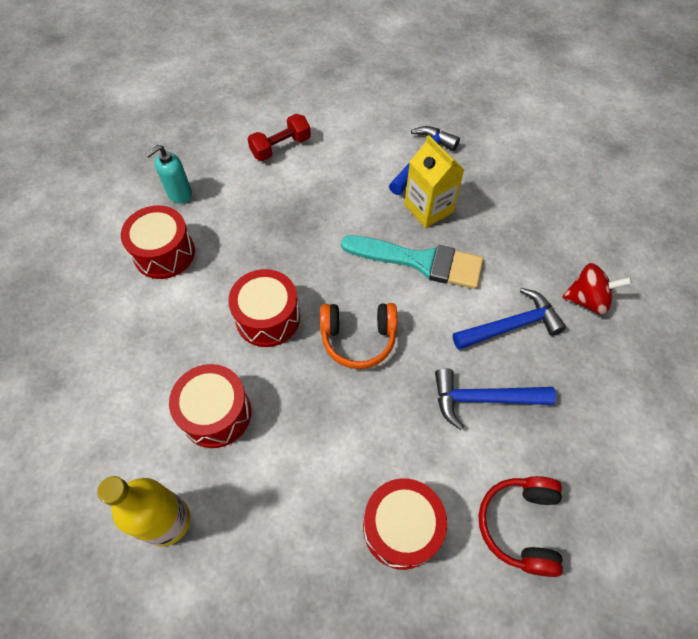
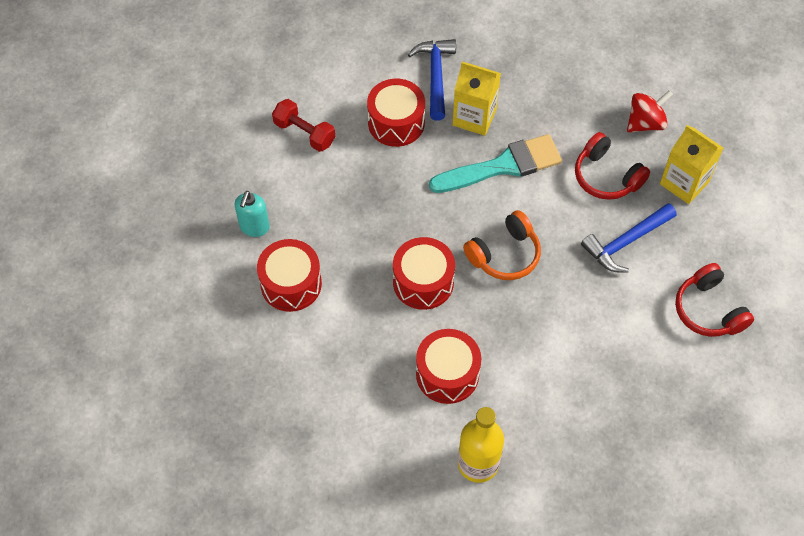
camera: 35 degrees left, 0 degrees up
(281, 147) = (304, 133): red dumbbell -> red dumbbell turned 75 degrees counterclockwise
(401, 527) = (636, 362): red drum -> red drum (396, 122)
(511, 326) = (606, 176): blue hammer -> red headphones
(587, 378) = (684, 183): none -> yellow carton

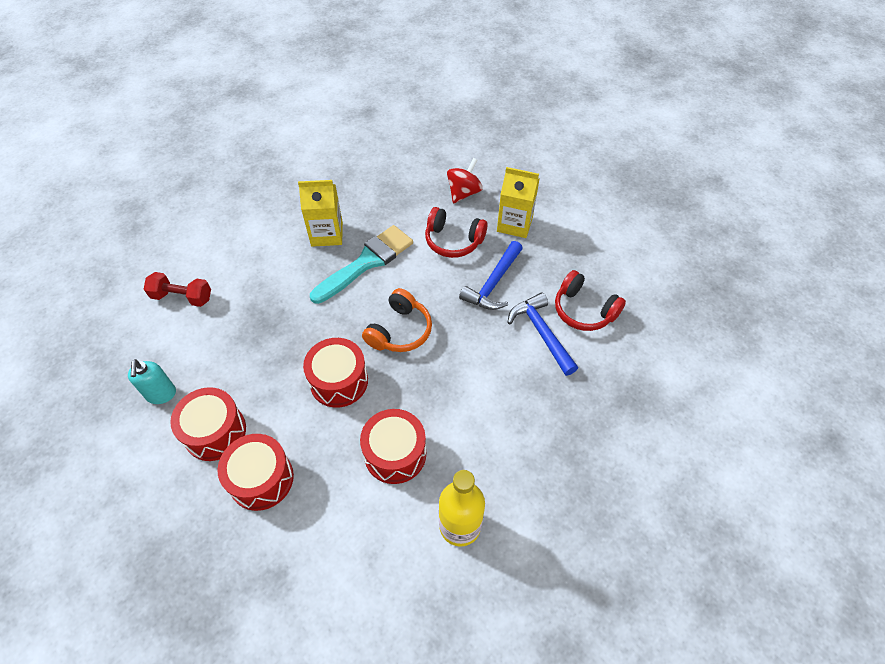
camera: 25 degrees left, 5 degrees down
(396, 122) = (262, 261): red drum -> red drum (261, 479)
(435, 76) = (281, 215): blue hammer -> blue hammer (541, 333)

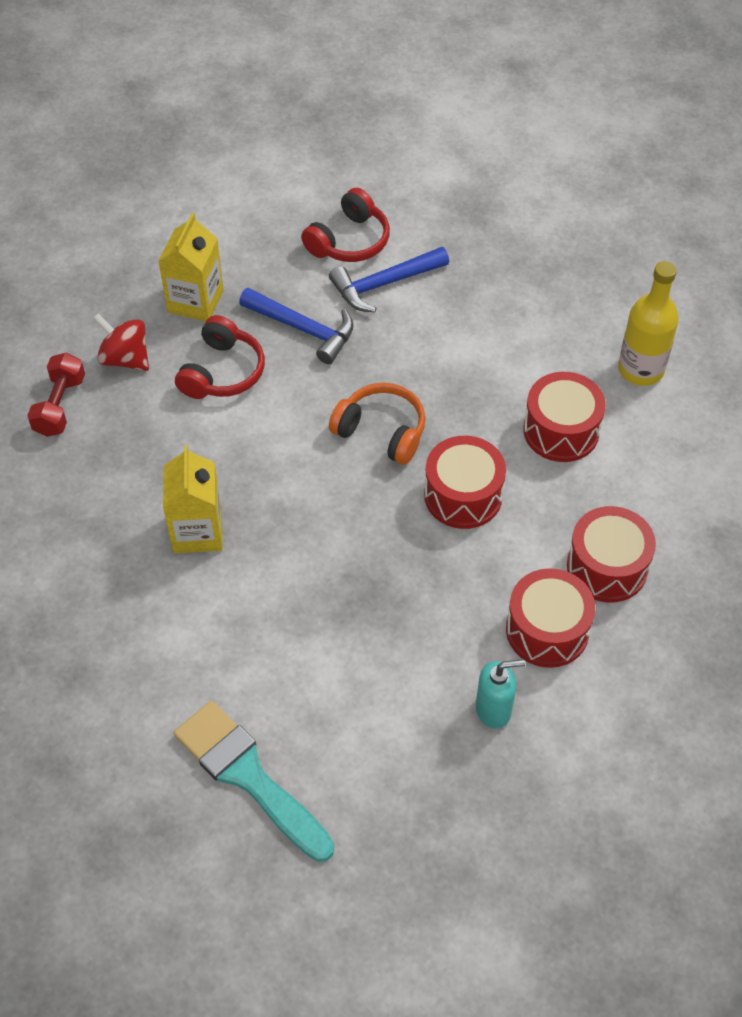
camera: 90 degrees left, 0 degrees up
(182, 297) = (318, 718): red dumbbell -> red dumbbell (60, 405)
(367, 262) = (258, 475): turquoise brush -> turquoise brush (248, 776)

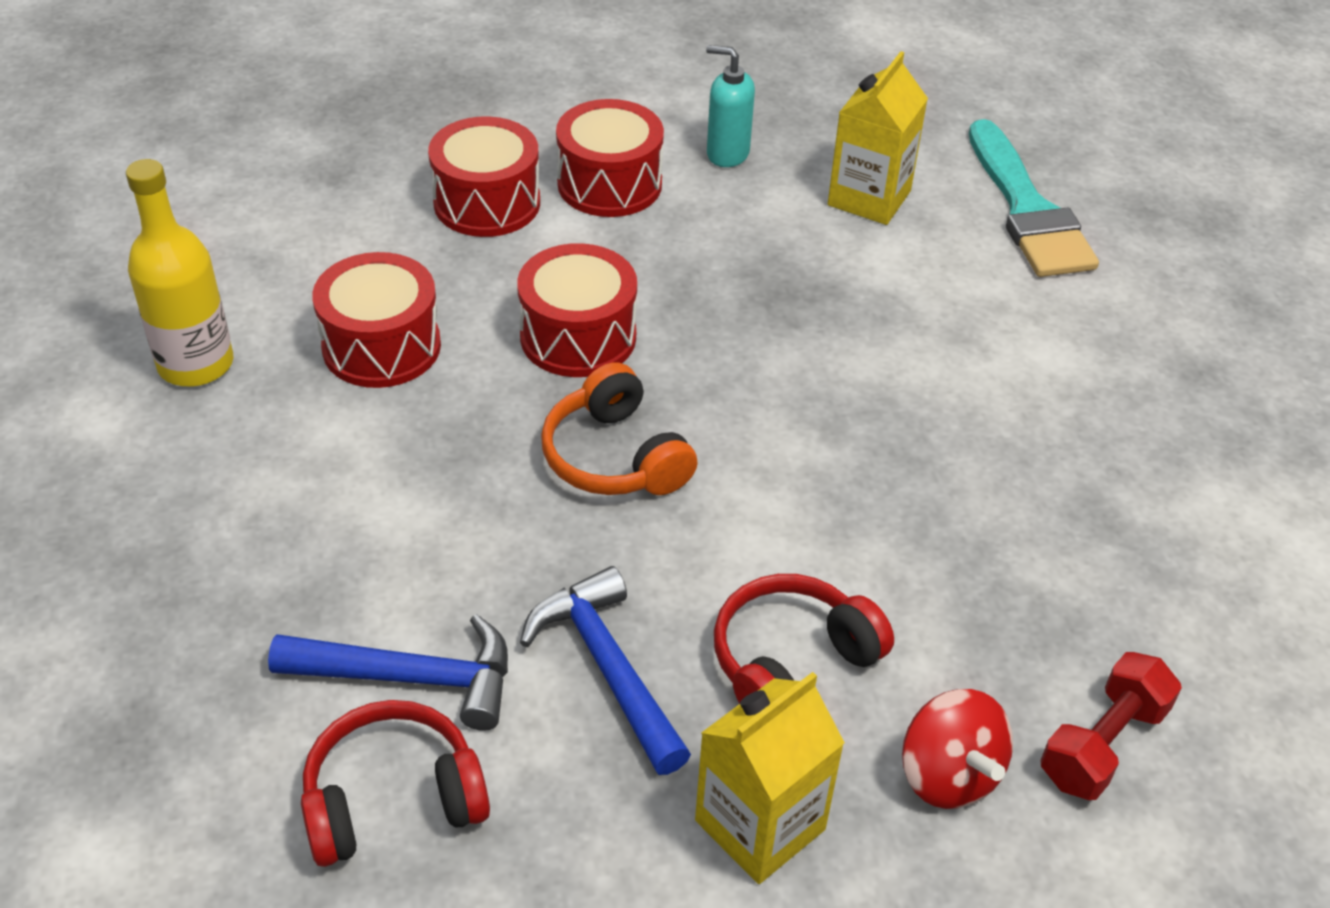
camera: 150 degrees left, 10 degrees down
(197, 531) = (961, 454): yellow carton -> yellow carton (869, 198)

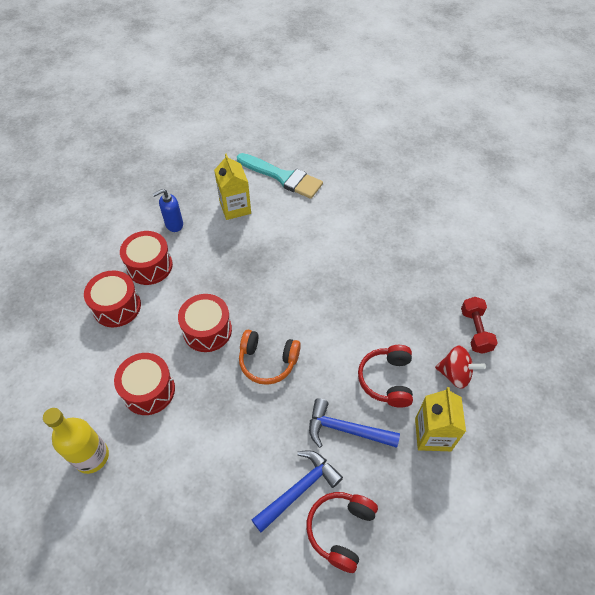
camera: 45 degrees left, 10 degrees up
(727, 153) = (174, 224): turquoise soap dispenser -> blue soap dispenser

